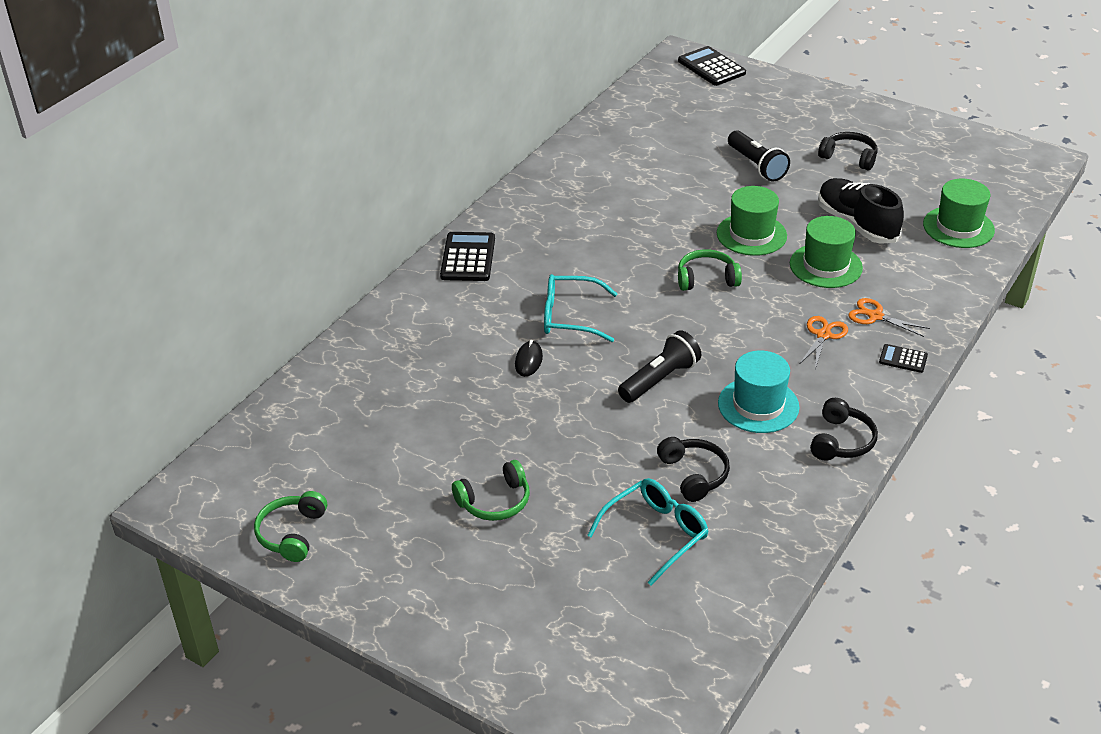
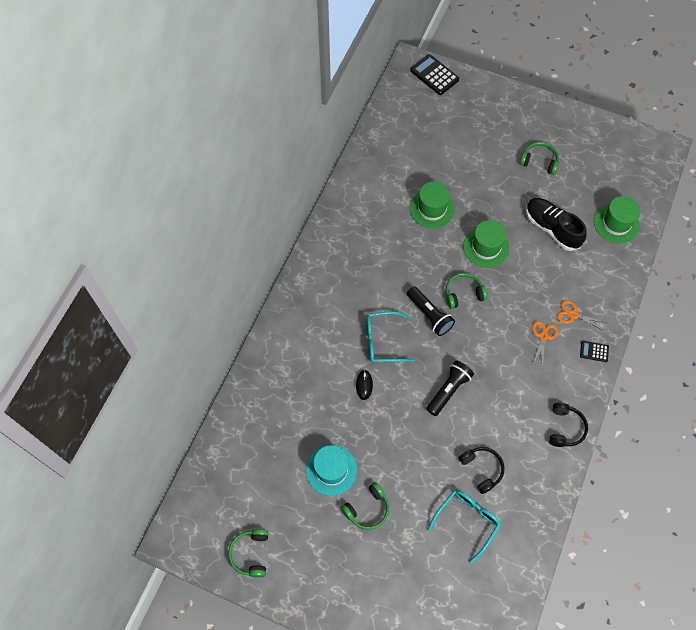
camera: 10 degrees left, 25 degrees up
(468, 258) = (306, 293): black calculator -> none
(756, 166) = (480, 177): black flashlight -> black flashlight (429, 315)
(758, 405) = (512, 404): turquoise hat -> turquoise hat (331, 470)
(826, 266) = (537, 271): green hat -> green hat (432, 209)
(849, 157) = (539, 161): black headphones -> green headphones

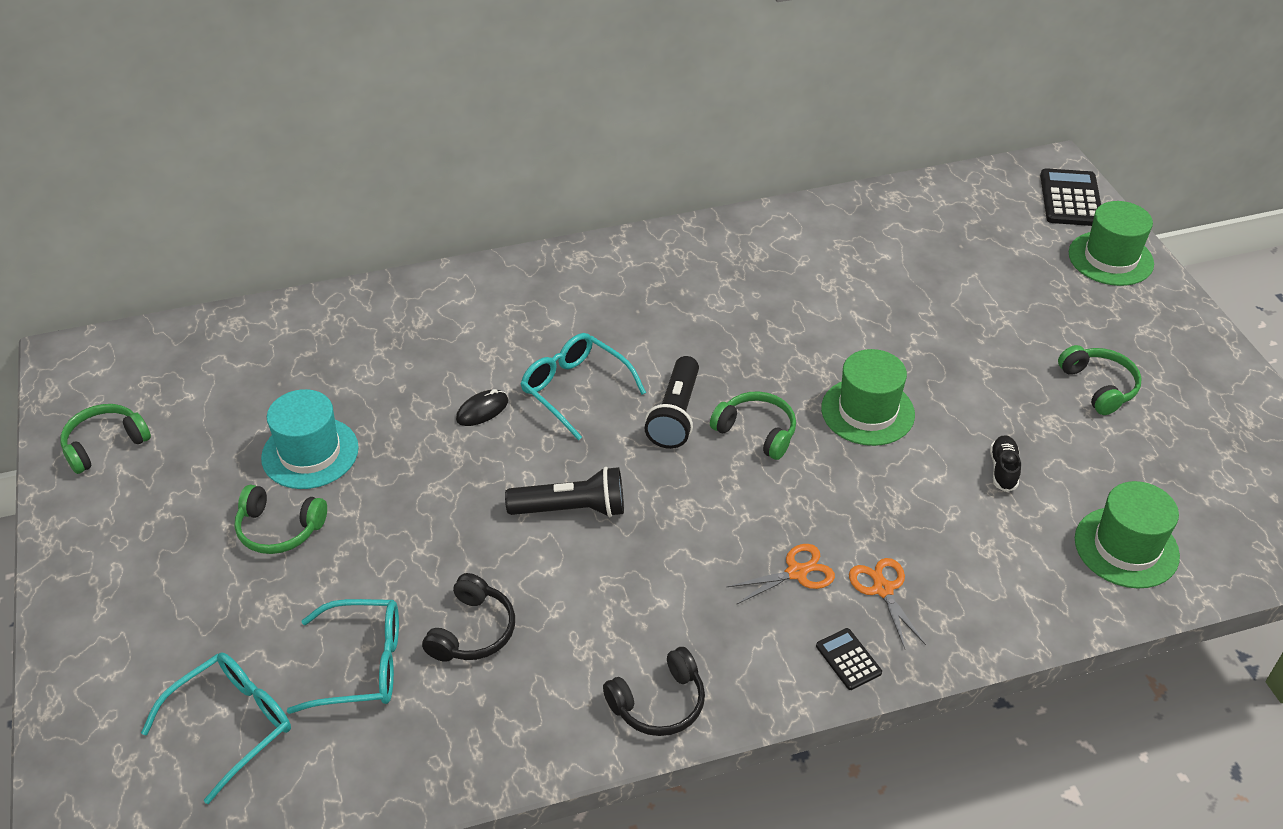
camera: 50 degrees right, 20 degrees down
(432, 209) = (853, 318): green hat -> green hat (1110, 258)
(459, 587) = (232, 724): none -> turquoise glasses
(551, 228) = (1003, 470): black shoe -> black shoe, size x0.47

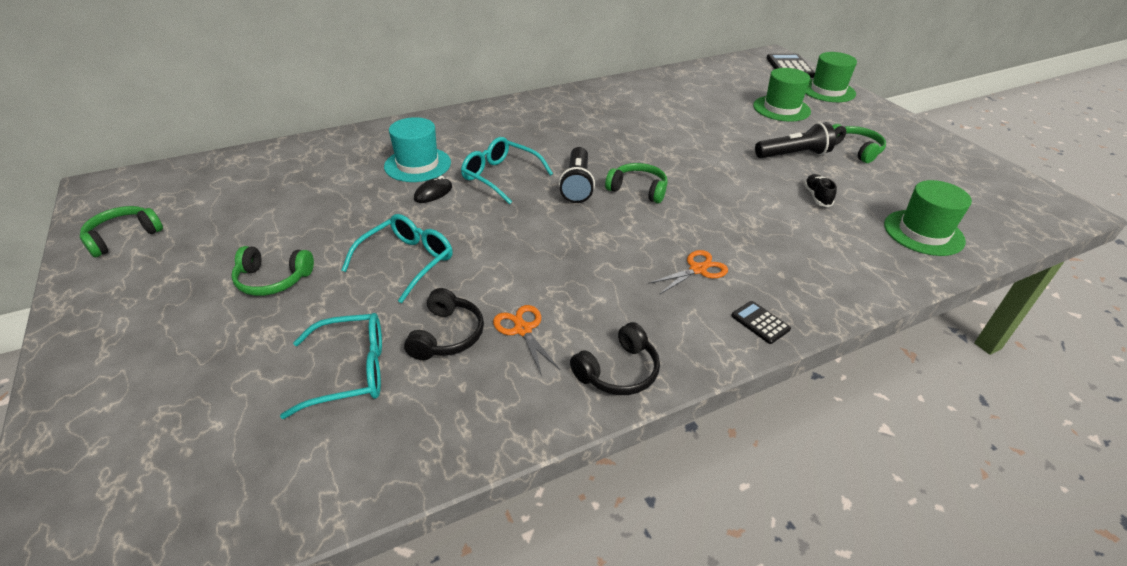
camera: 10 degrees left, 5 degrees down
(232, 724) = (226, 435): turquoise glasses -> turquoise glasses (407, 262)
(310, 453) = (298, 228): turquoise hat -> turquoise hat (417, 164)
(572, 509) = (513, 245): black flashlight -> black flashlight (793, 155)
(867, 411) = (711, 173): green hat -> green hat (781, 108)
(883, 589) = (766, 274): orange scissors -> orange scissors (523, 330)

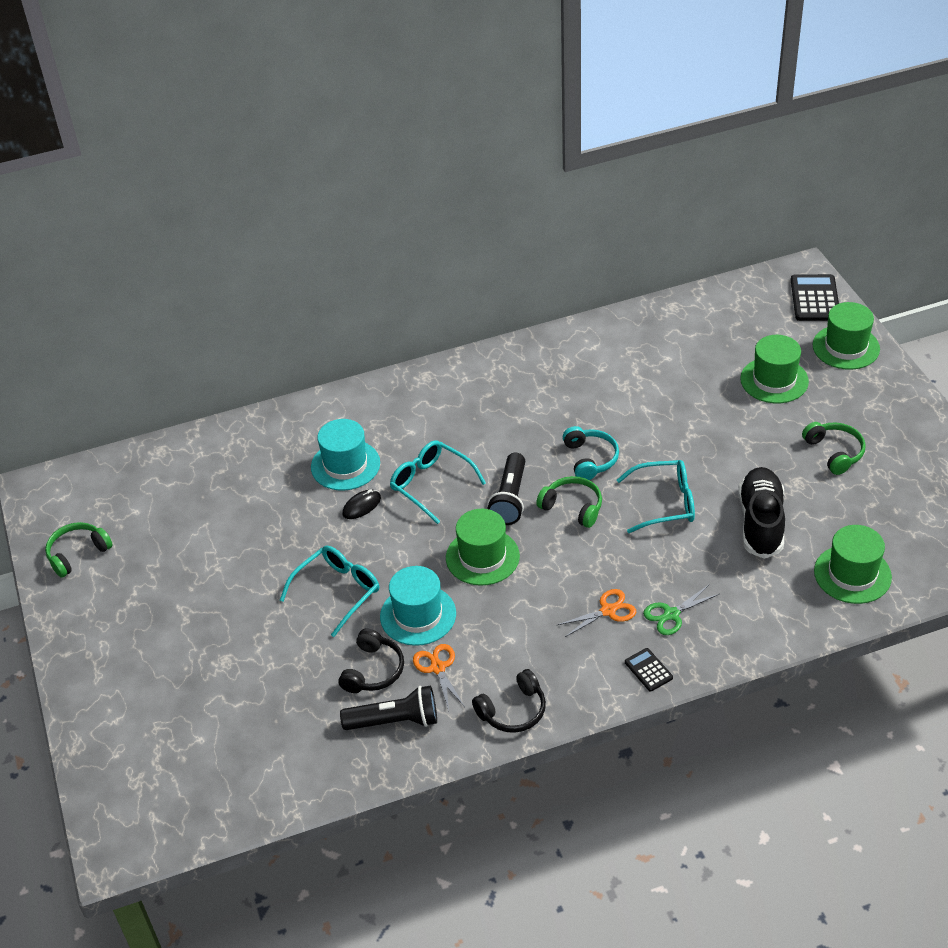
camera: 10 degrees right, 5 degrees up
(273, 280) = (220, 607): green headphones -> none
(350, 371) = (295, 700): turquoise glasses -> turquoise glasses (665, 503)
(496, 280) = (418, 615): none -> turquoise hat
(558, 229) = (482, 557): none -> green hat
(644, 157) = (590, 459): none -> turquoise headphones
(764, 271) = (671, 614): none -> green scissors
(793, 155) = (759, 459): black flashlight -> black flashlight (395, 721)
(817, 197) = (761, 522): black shoe -> black shoe, size x2.12

